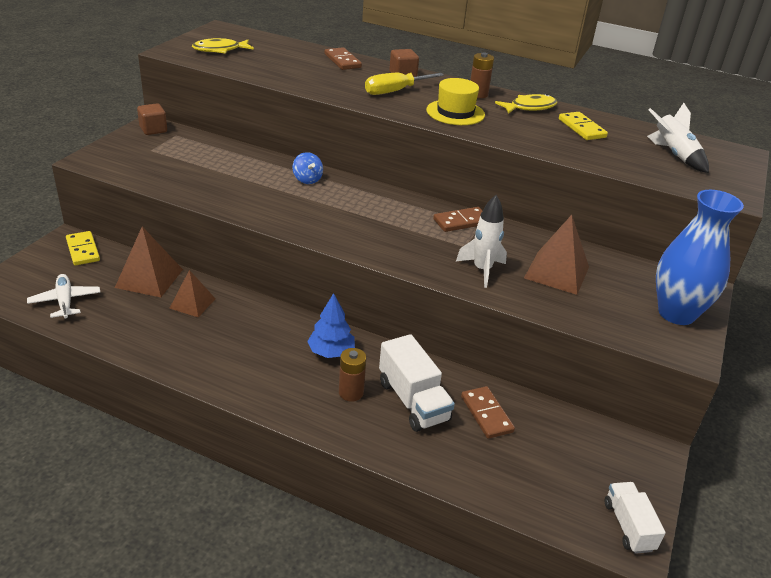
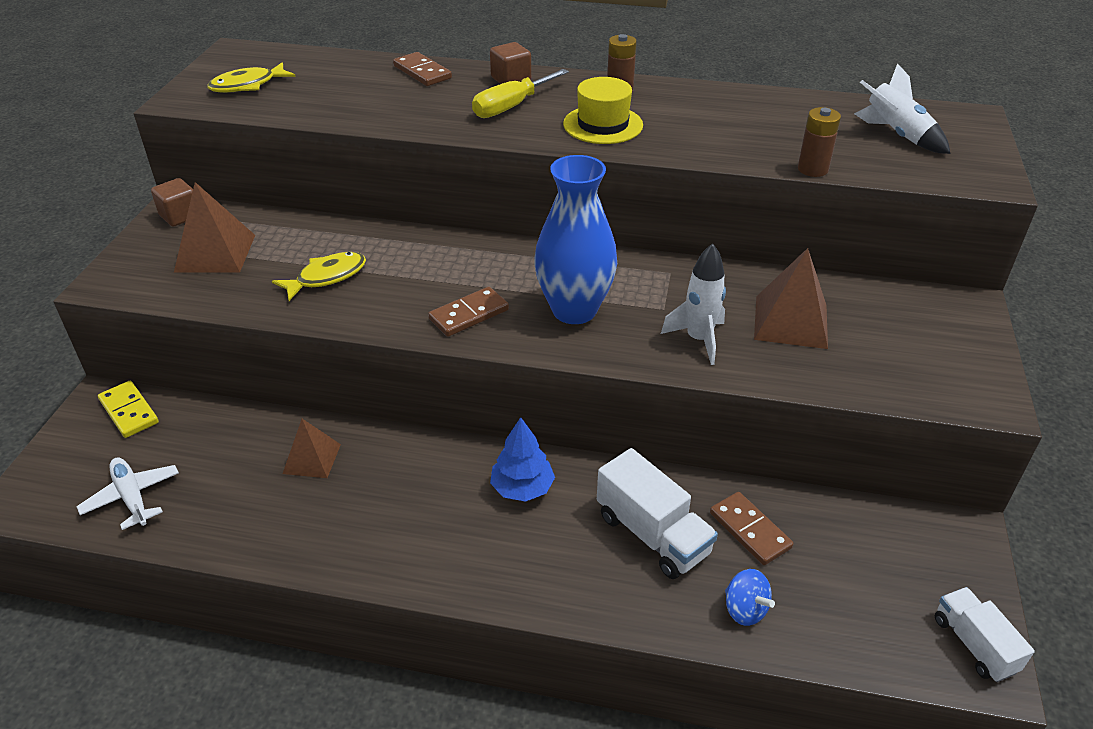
camera: 10 degrees left, 5 degrees up
(149, 278) = (238, 434): brown pyramid -> brown pyramid (215, 253)
(307, 179) = (421, 251): blue spinning top -> blue spinning top (745, 610)
(351, 392) = (569, 542): brown battery -> brown battery (812, 169)
(461, 221) = (644, 273): brown domino -> brown domino (469, 314)
(529, 107) = (692, 98): yellow fish -> yellow fish (327, 277)
(582, 128) = (770, 117): yellow domino -> none
(676, 313) = (955, 348): blue vase -> blue vase (574, 310)

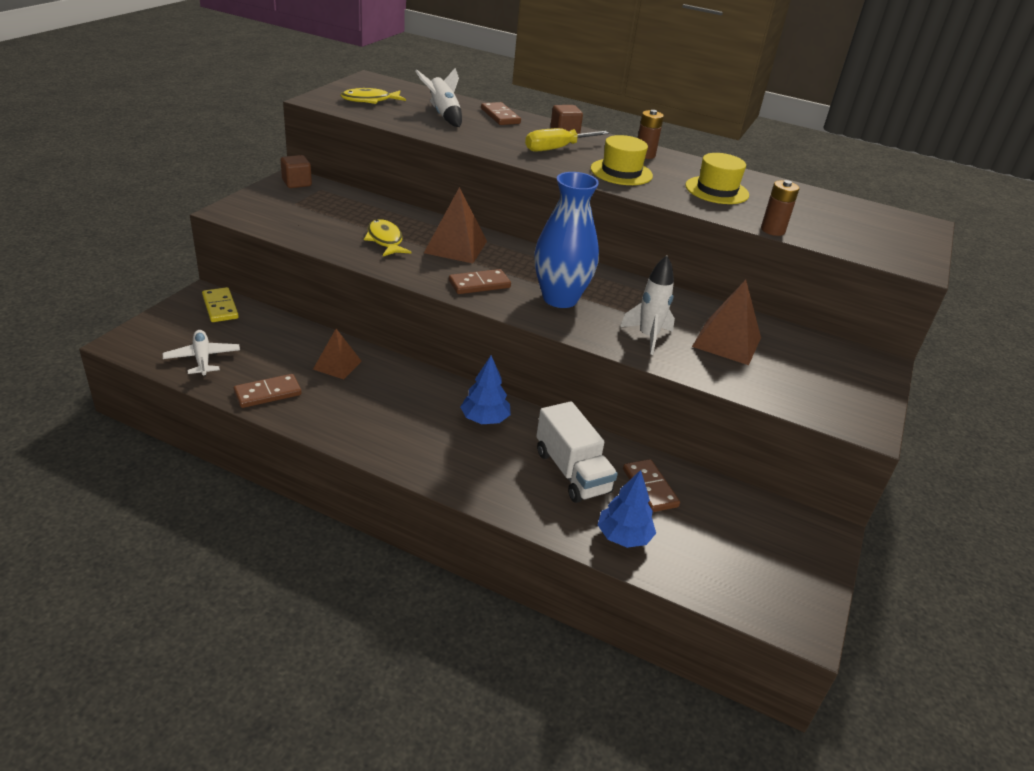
camera: 10 degrees right, 5 degrees down
(215, 253) = (312, 209): brown pyramid -> brown pyramid (456, 247)
(236, 527) = (268, 393): none -> brown domino
(327, 277) = (385, 240): yellow fish -> yellow fish turned 90 degrees counterclockwise
(724, 125) = (717, 190): none -> yellow hat
(745, 610) = (623, 536): blue spinning top -> blue tree
(896, 134) = (853, 222): white rocket -> white rocket (443, 115)
(974, 644) = (800, 605): white truck -> none

